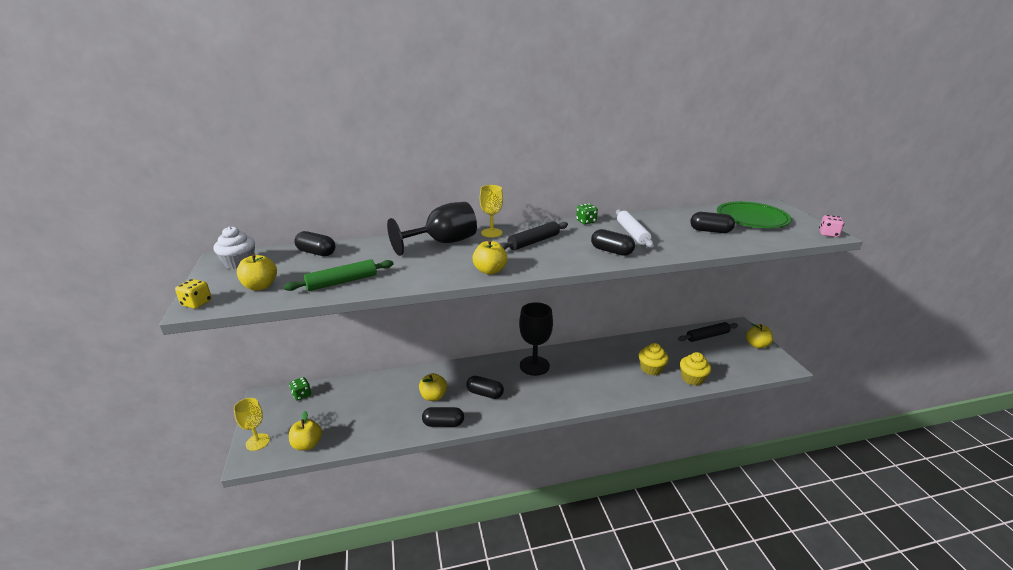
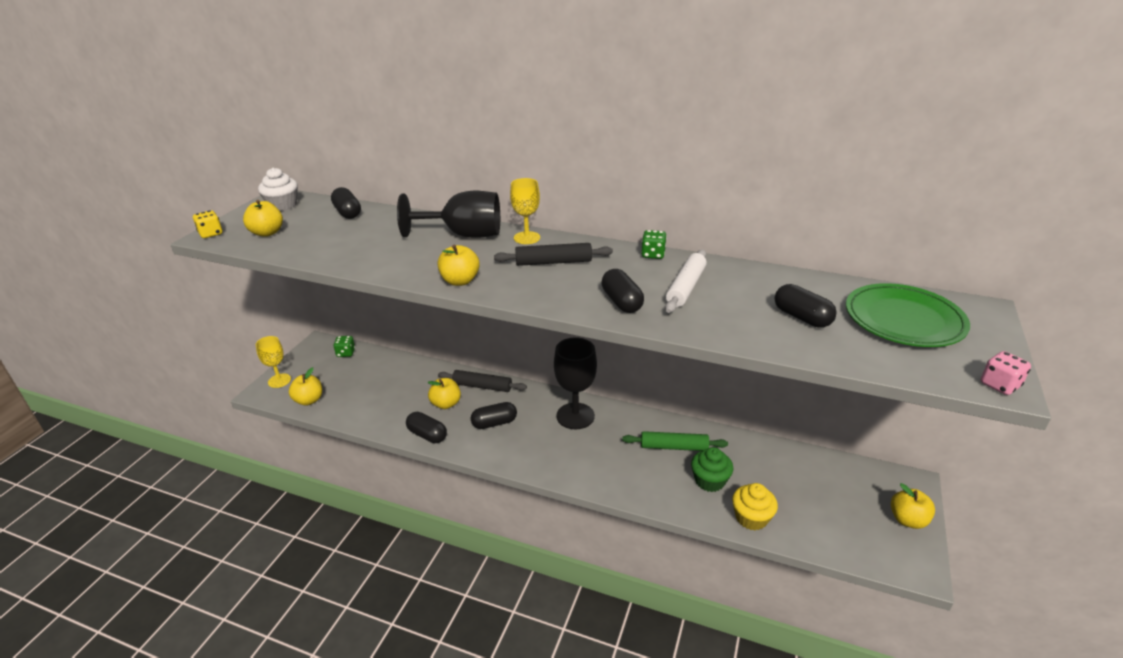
camera: 35 degrees right, 5 degrees up
(342, 282) = (326, 249): green rolling pin -> green rolling pin (674, 447)
(485, 393) = (494, 423): black capsule -> black capsule turned 75 degrees counterclockwise
(651, 368) = (709, 481): yellow cupcake -> green cupcake
(707, 336) = (841, 475): black rolling pin -> black rolling pin (482, 386)

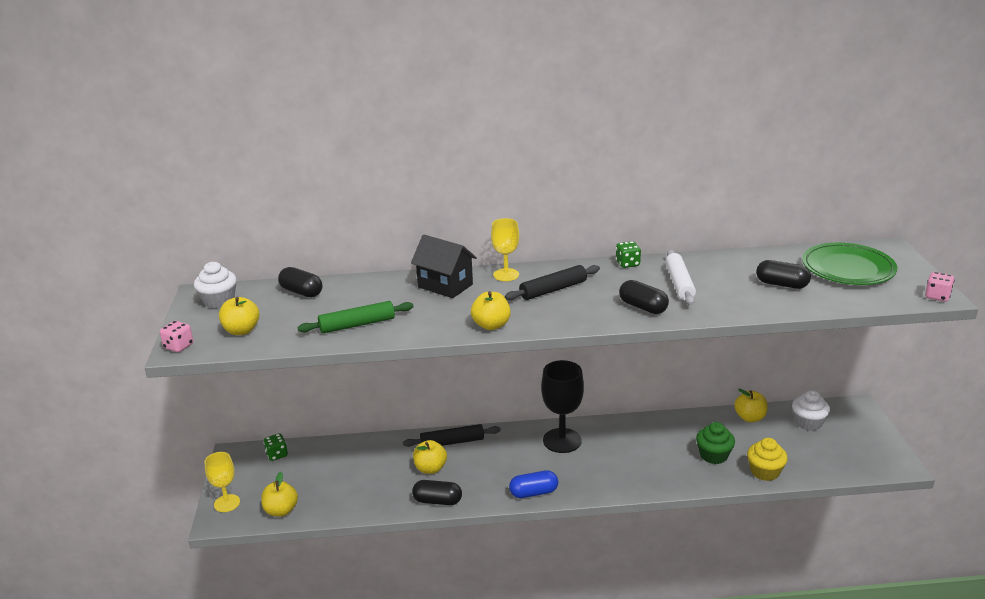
camera: 25 degrees left, 5 degrees down
(211, 234) = (178, 346): yellow dice -> pink dice
(463, 235) = (445, 286): black goblet -> black house
(494, 423) = (493, 470): black capsule -> none
(511, 457) = (533, 493): none -> blue capsule
(674, 447) = (665, 439): green rolling pin -> green rolling pin (357, 324)
(839, 481) = (808, 423): none -> white cupcake
(907, 520) = (872, 434): yellow apple -> yellow apple (750, 418)

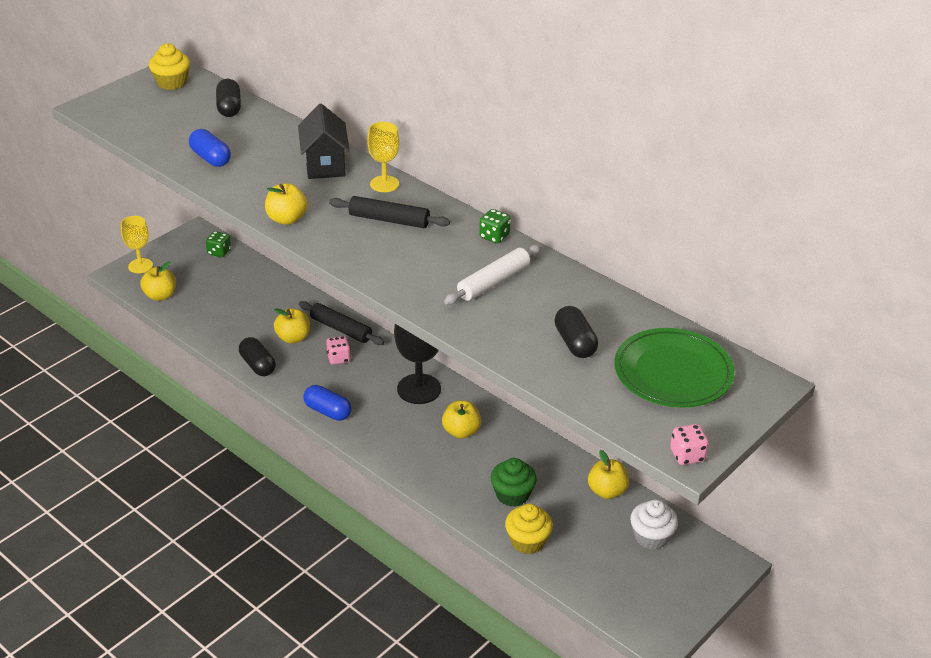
camera: 45 degrees right, 10 degrees up
(178, 346) = (91, 105): pink dice -> pink dice (338, 358)
(219, 301) = (172, 83): white cupcake -> yellow cupcake
(241, 330) = (142, 116): yellow apple -> yellow apple (461, 431)
(357, 324) = (210, 158): green rolling pin -> blue capsule
(643, 307) = (418, 281): black capsule -> none

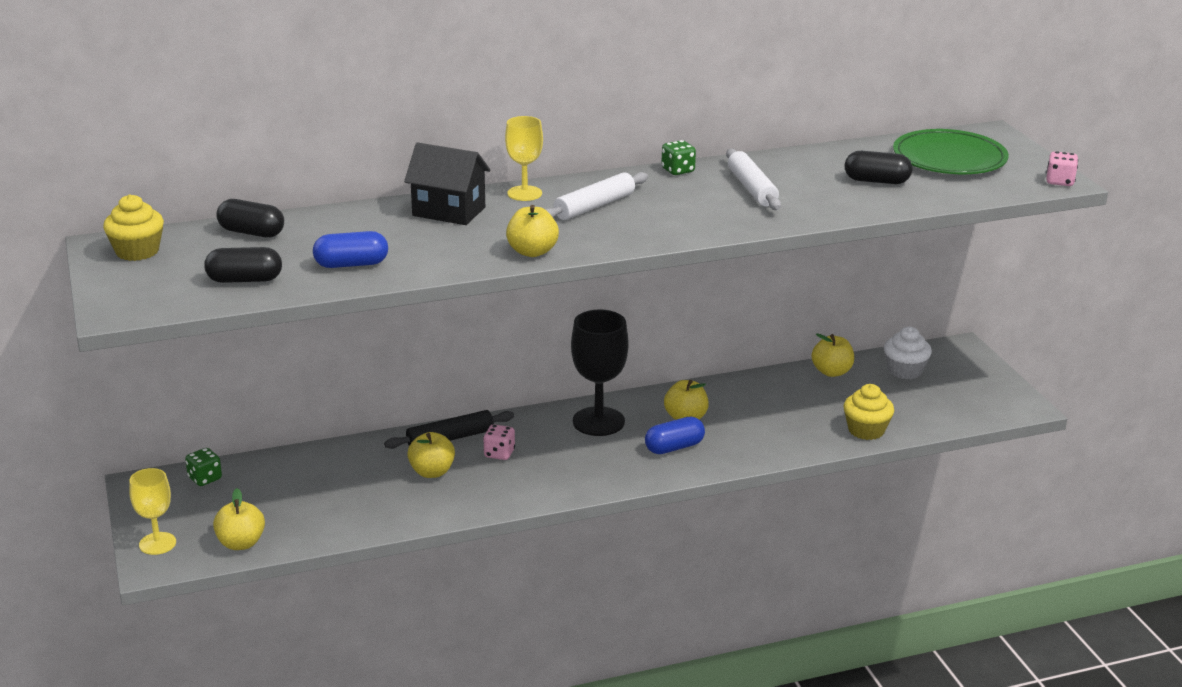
camera: 60 degrees left, 10 degrees down
(258, 365) = (456, 508): black capsule -> black capsule (244, 280)
(328, 411) = (581, 484): blue capsule -> blue capsule (674, 447)
(389, 220) = (594, 206): black rolling pin -> white rolling pin
(512, 495) = (798, 419): green cupcake -> none

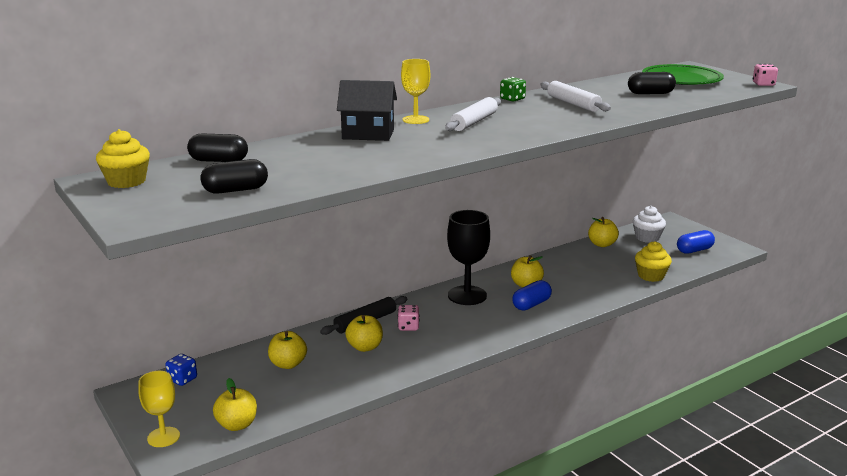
camera: 15 degrees left, 5 degrees down
(205, 478) = (182, 379): green dice -> blue dice
(351, 264) = (318, 171): blue capsule -> blue capsule (694, 250)
(532, 252) = (454, 150): yellow apple -> yellow apple (288, 364)

